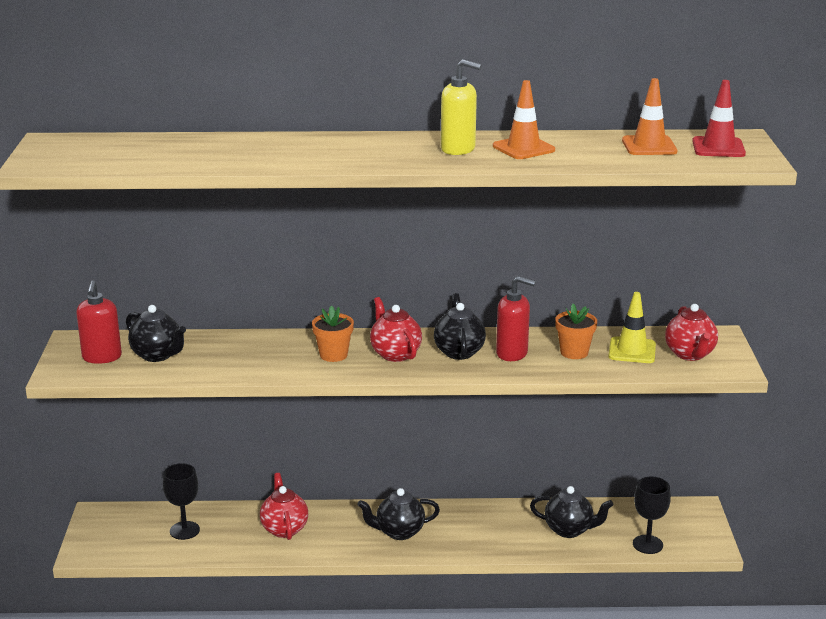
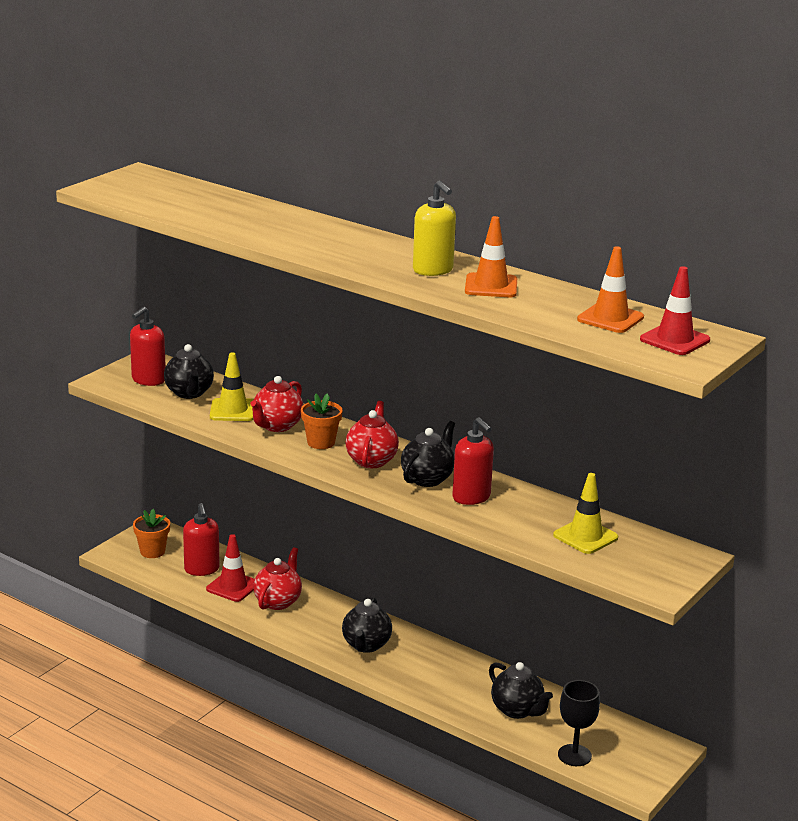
camera: 35 degrees right, 0 degrees up
(184, 530) = (202, 569): black goblet -> red soap dispenser
(219, 356) = (233, 410): none -> yellow traffic cone
(230, 533) = (233, 587): none -> red traffic cone
(399, 532) = (366, 645): black teapot -> black teapot turned 105 degrees counterclockwise
(574, 352) = (528, 517): orange flower pot -> orange flower pot (152, 551)
(690, 354) = (636, 561): red teapot -> red teapot (277, 426)

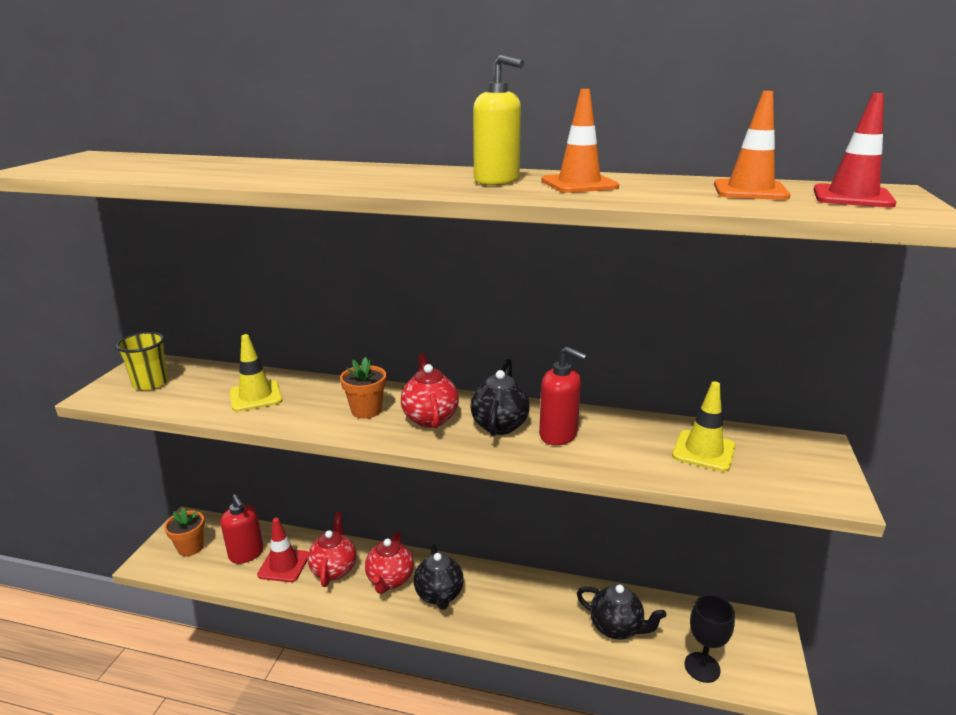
camera: 20 degrees left, 0 degrees up
(148, 380) = (151, 383): red soap dispenser -> yellow cup
(189, 393) = (201, 388): black teapot -> none
(277, 426) = (310, 403): red teapot -> red teapot (390, 580)

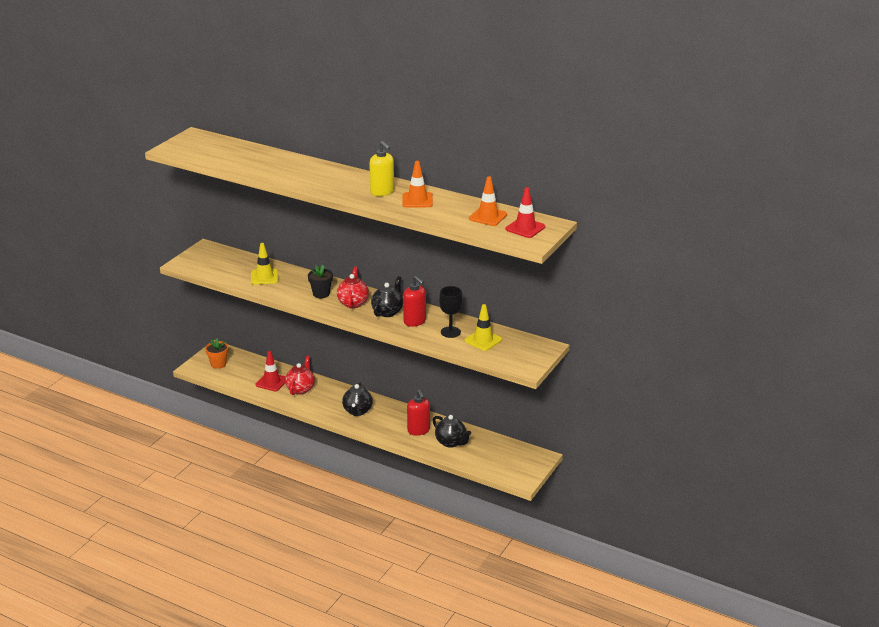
camera: 15 degrees right, 5 degrees up
(151, 383) = (209, 261): yellow cup -> none
(246, 554) = (251, 373): red soap dispenser -> red soap dispenser (418, 430)
(366, 410) = (321, 294): orange flower pot -> black flower pot
(390, 580) = (331, 399): red teapot -> none
(702, 667) = (486, 466): black goblet -> black goblet (450, 332)

